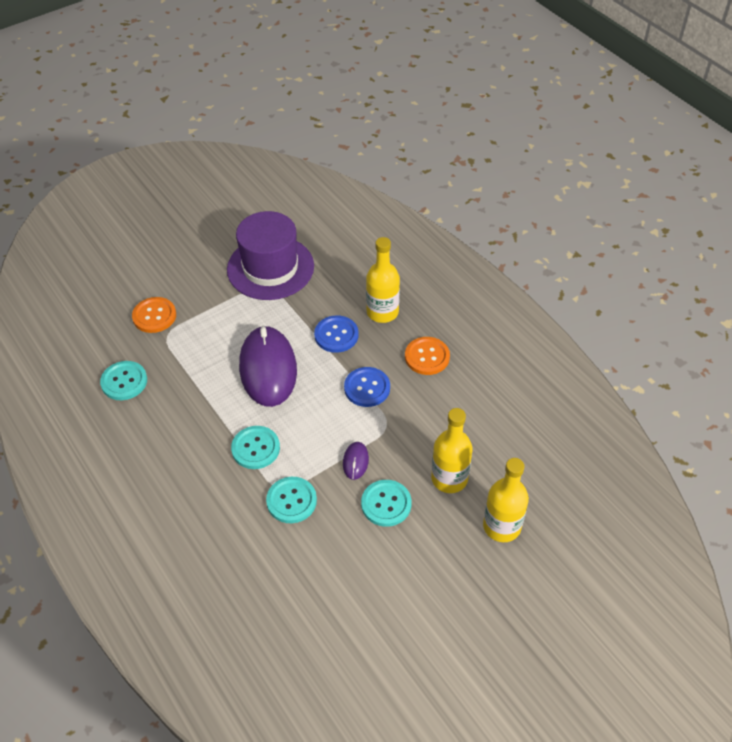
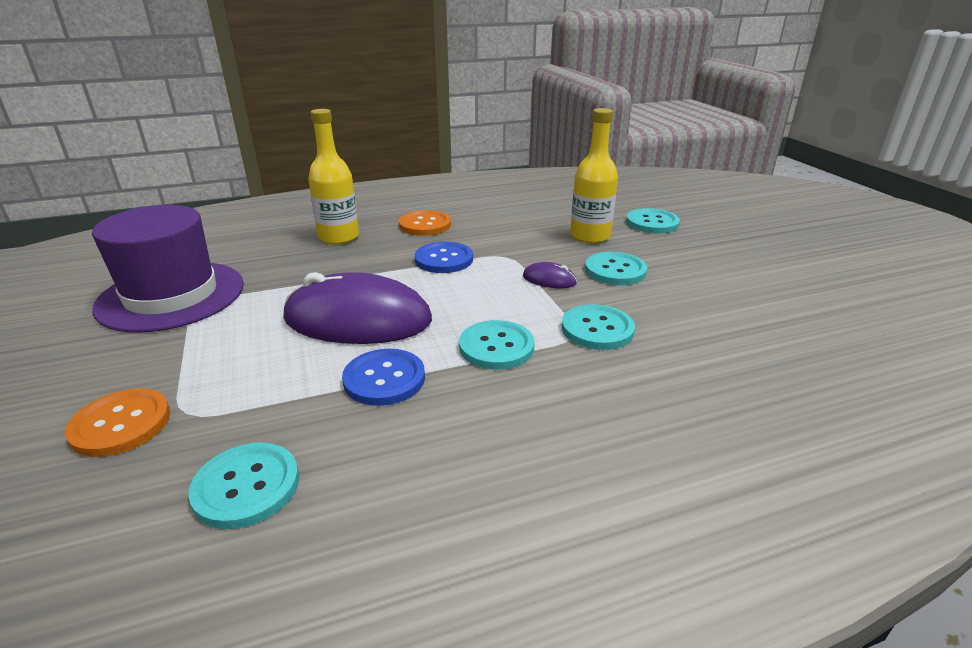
camera: 75 degrees left, 20 degrees down
(336, 335) = (346, 266): blue button -> blue button (384, 379)
(502, 526) = (652, 223): yellow bottle -> turquoise button

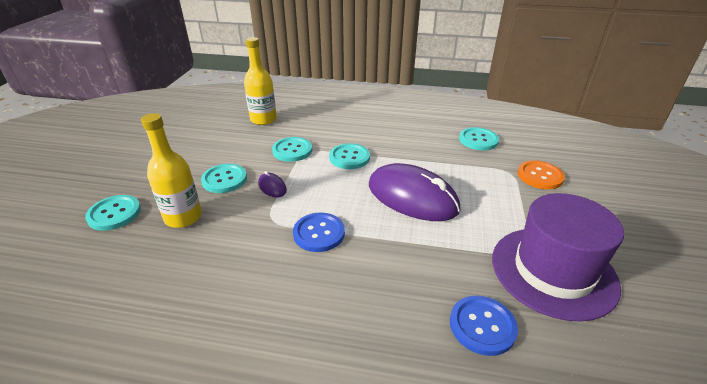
camera: 150 degrees left, 5 degrees up
(339, 237) = (391, 311): yellow bottle -> yellow bottle (263, 119)
(384, 379) = (413, 159): blue button -> blue button (482, 326)
(425, 225) = (291, 297): orange button -> none

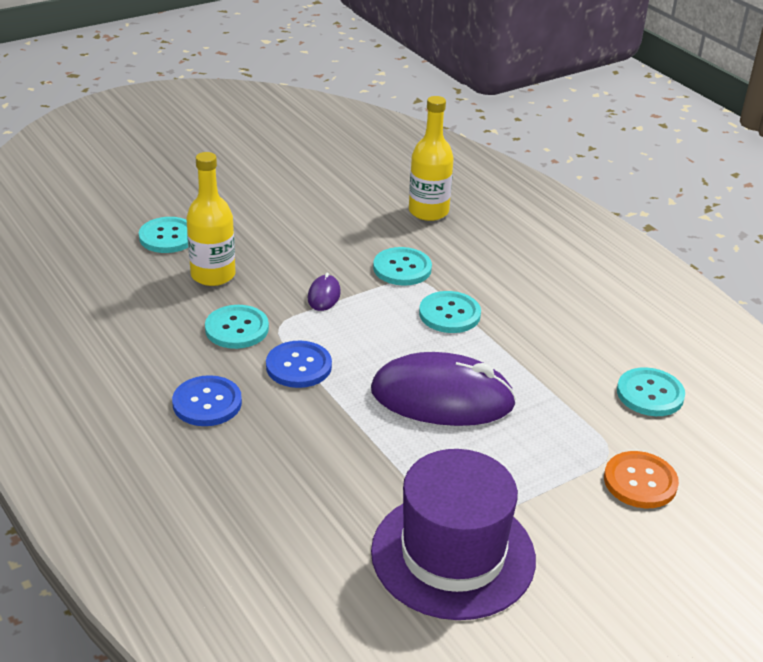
camera: 45 degrees right, 0 degrees up
(224, 179) = (293, 260): turquoise button -> turquoise button (237, 329)
(412, 197) = (442, 397): purple mouse -> purple mouse turned 75 degrees counterclockwise
(482, 326) = (308, 531): blue button -> blue button (207, 403)

